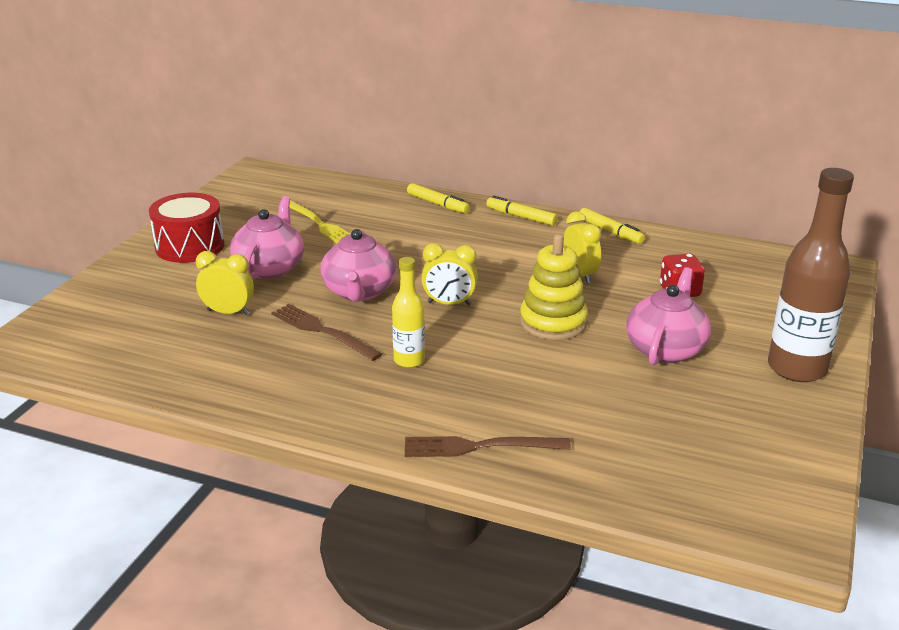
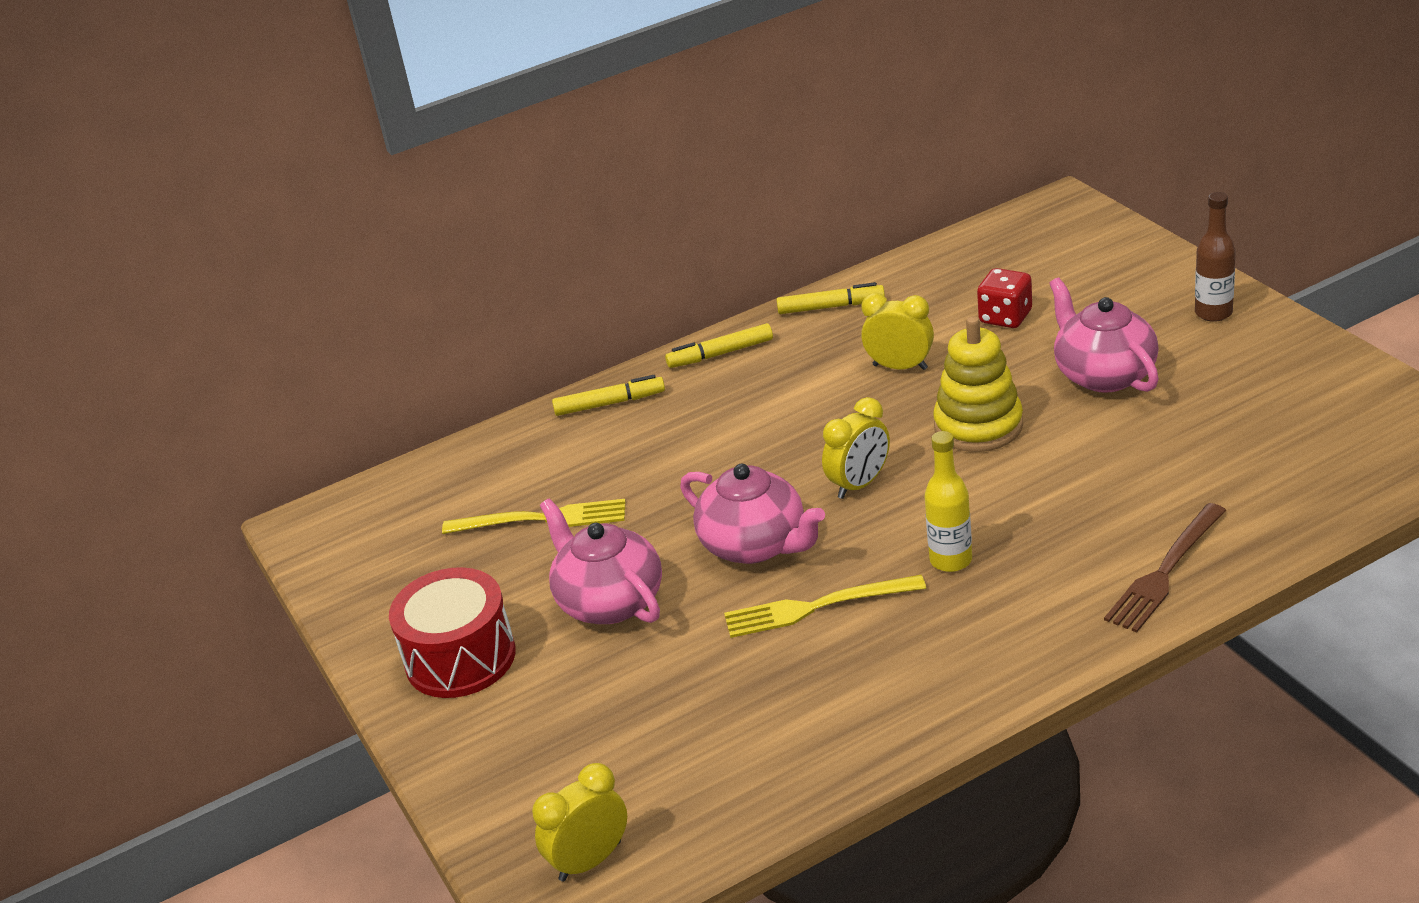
camera: 45 degrees left, 5 degrees up
(228, 312) = (684, 674): yellow clock -> yellow clock (590, 861)
(322, 331) = (816, 607): brown fork -> yellow fork
(796, 368) = (1213, 313): brown bottle -> brown bottle, size x0.55

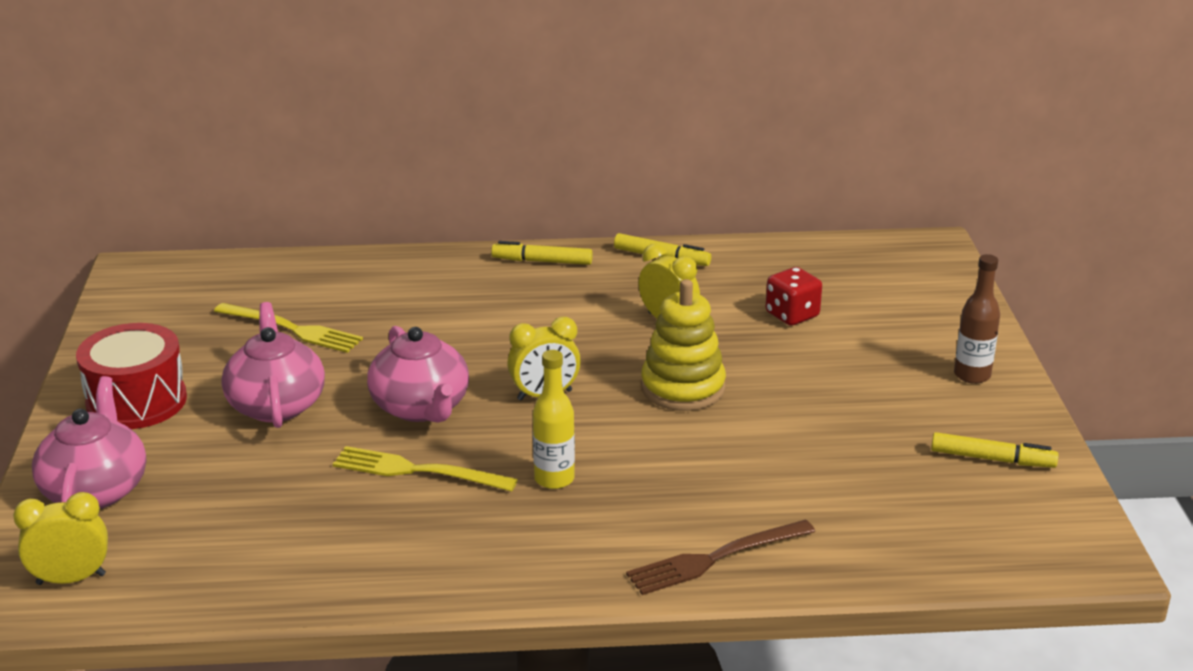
camera: 20 degrees right, 5 degrees down
(609, 403) = (424, 267): yellow marker -> yellow marker (992, 459)
(1103, 374) = (826, 388): pink teapot -> pink teapot (96, 490)

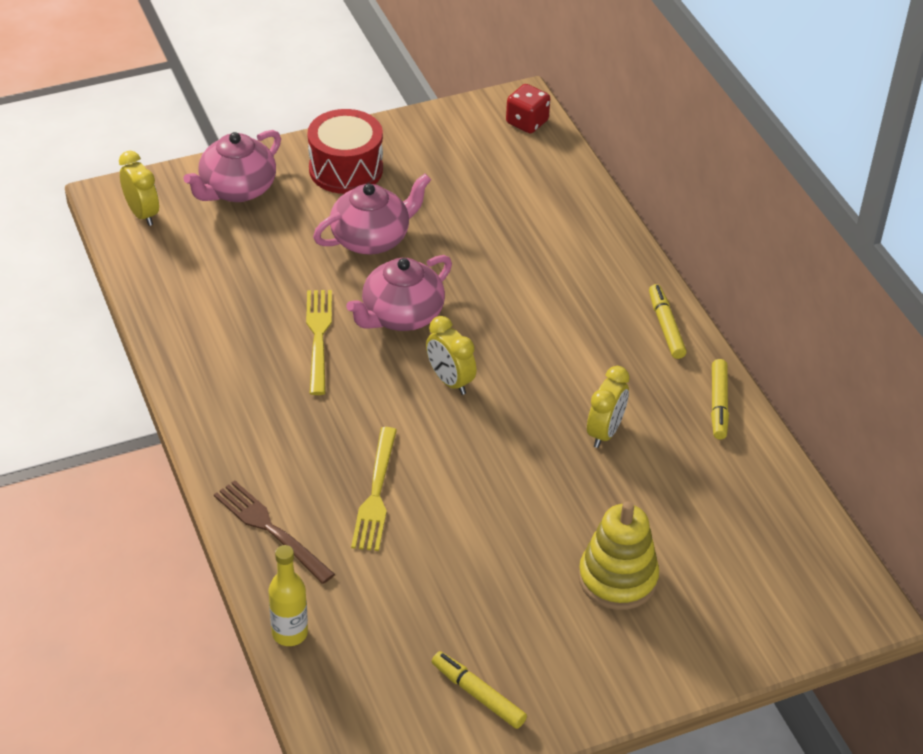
camera: 70 degrees right, 15 degrees up
(96, 490) = (236, 189): pink teapot -> pink teapot turned 150 degrees clockwise
(292, 329) = (478, 213): yellow fork -> yellow fork (376, 494)
(554, 479) = (337, 414): yellow bottle -> yellow bottle (289, 633)
(683, 388) = (499, 464): yellow stacking toy -> yellow stacking toy (617, 578)
(792, 315) = (660, 517): red dice -> red dice (527, 122)
(972, 375) = (616, 667): brown bottle -> none
(992, 459) = (478, 695): yellow marker -> yellow marker turned 135 degrees clockwise

